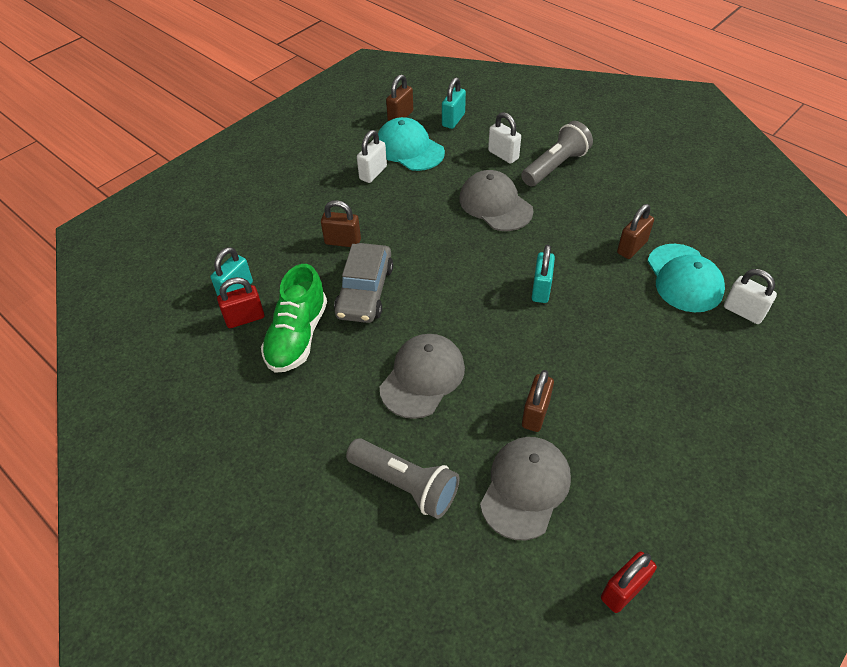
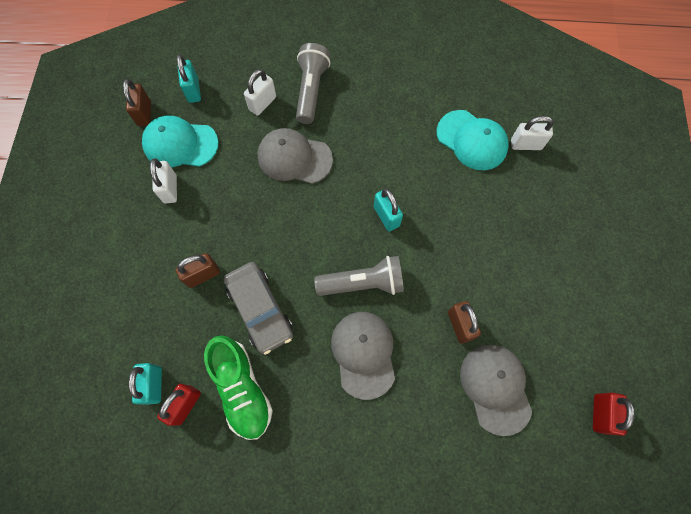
camera: 40 degrees left, 20 degrees up
(405, 485) = (421, 448): grey flashlight -> grey flashlight (363, 283)
(503, 155) = (262, 103): white padlock -> white padlock turned 60 degrees counterclockwise
(632, 247) = (420, 135): brown padlock -> none

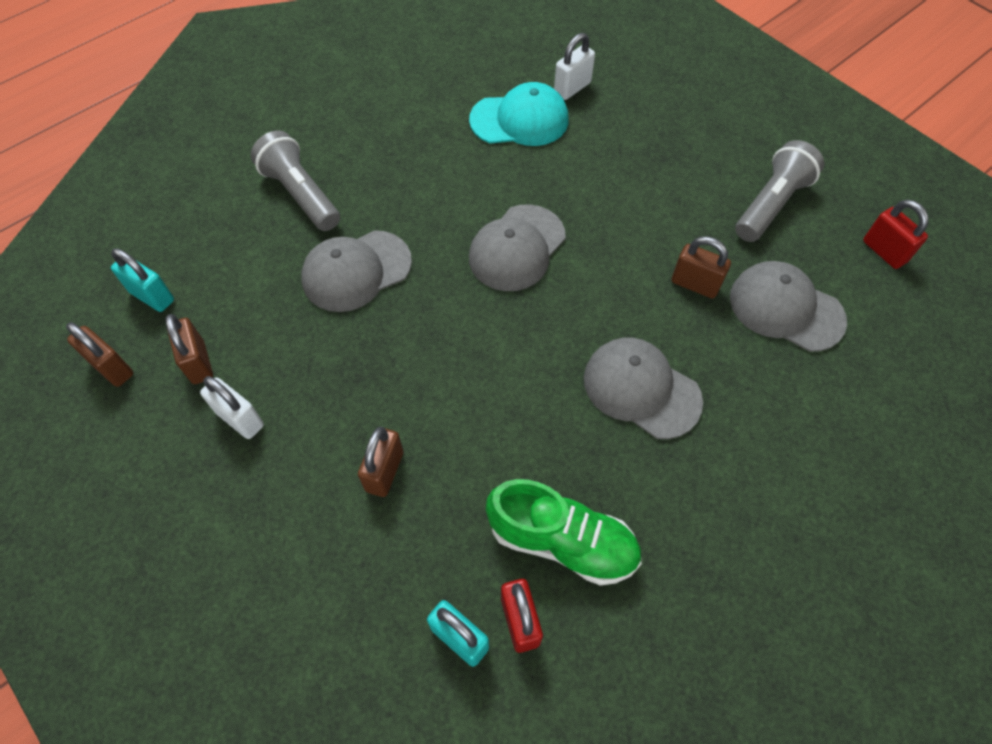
camera: 45 degrees left, 10 degrees down
(180, 144) = (198, 363): turquoise cap -> brown padlock
(260, 309) = (490, 446): grey car -> none
(262, 103) = (257, 247): white padlock -> none
(363, 283) = (565, 327): grey flashlight -> grey flashlight (771, 204)
(386, 216) = (517, 248): turquoise padlock -> grey cap

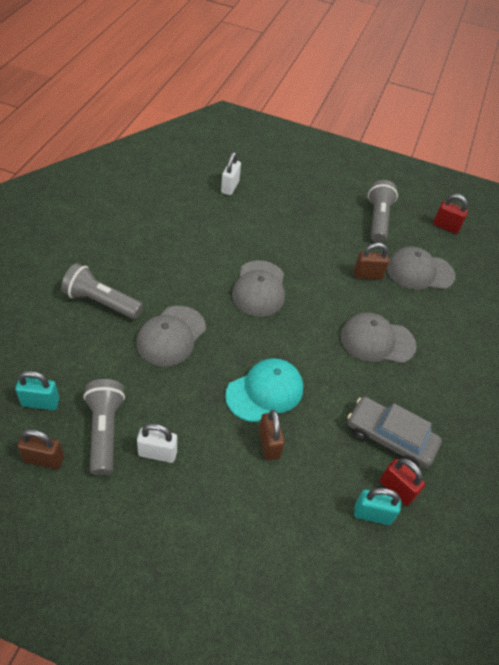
camera: 35 degrees left, 10 degrees down
(198, 363) = (105, 431): brown padlock -> grey flashlight
(520, 120) = (211, 214): turquoise cap -> turquoise cap (265, 391)
(562, 541) = (390, 438): green shoe -> grey car

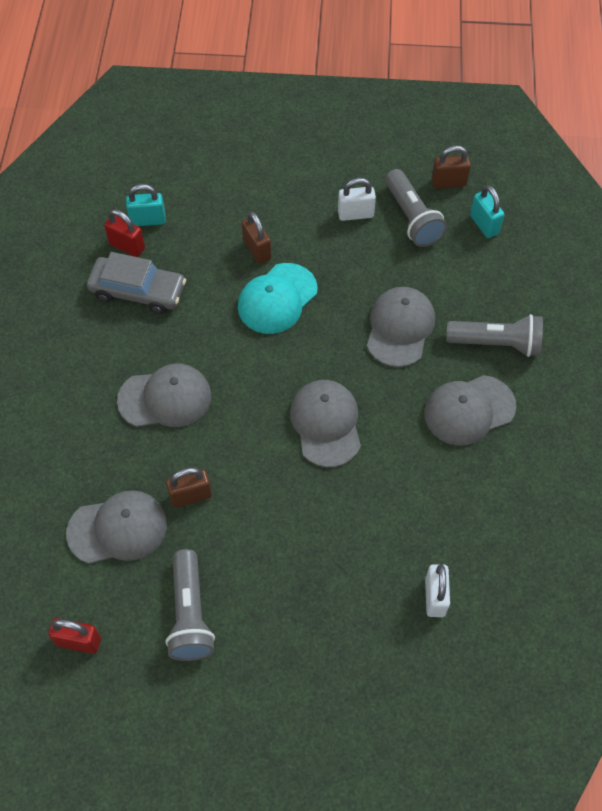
camera: 170 degrees right, 10 degrees up
(40, 402) = (484, 224): turquoise padlock -> turquoise padlock turned 75 degrees clockwise
(151, 267) = (469, 410): none -> grey cap

